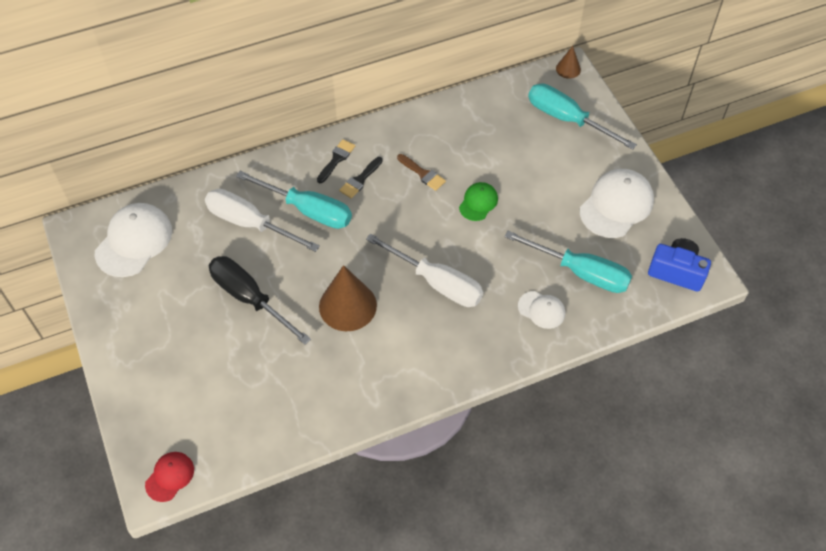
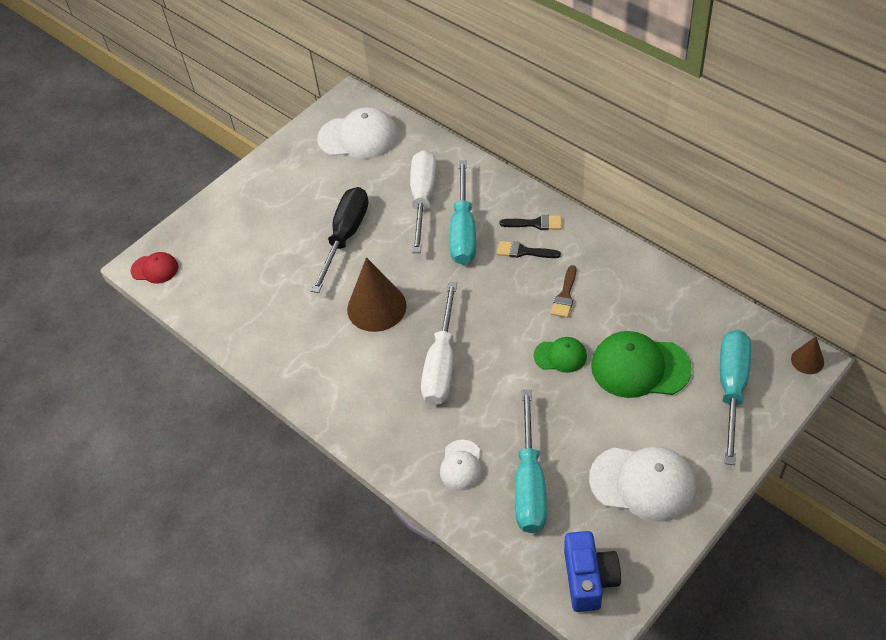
camera: 70 degrees right, 5 degrees down
(518, 160) = (640, 367): none -> green cap

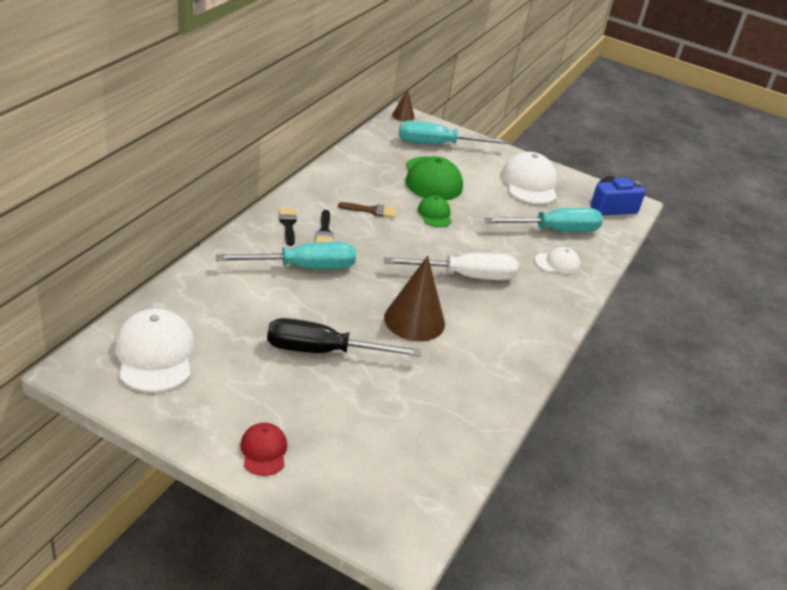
camera: 115 degrees left, 15 degrees down
(155, 269) = (408, 528): red cap -> red cap (264, 451)
(423, 199) = (260, 296): white screwdriver -> none

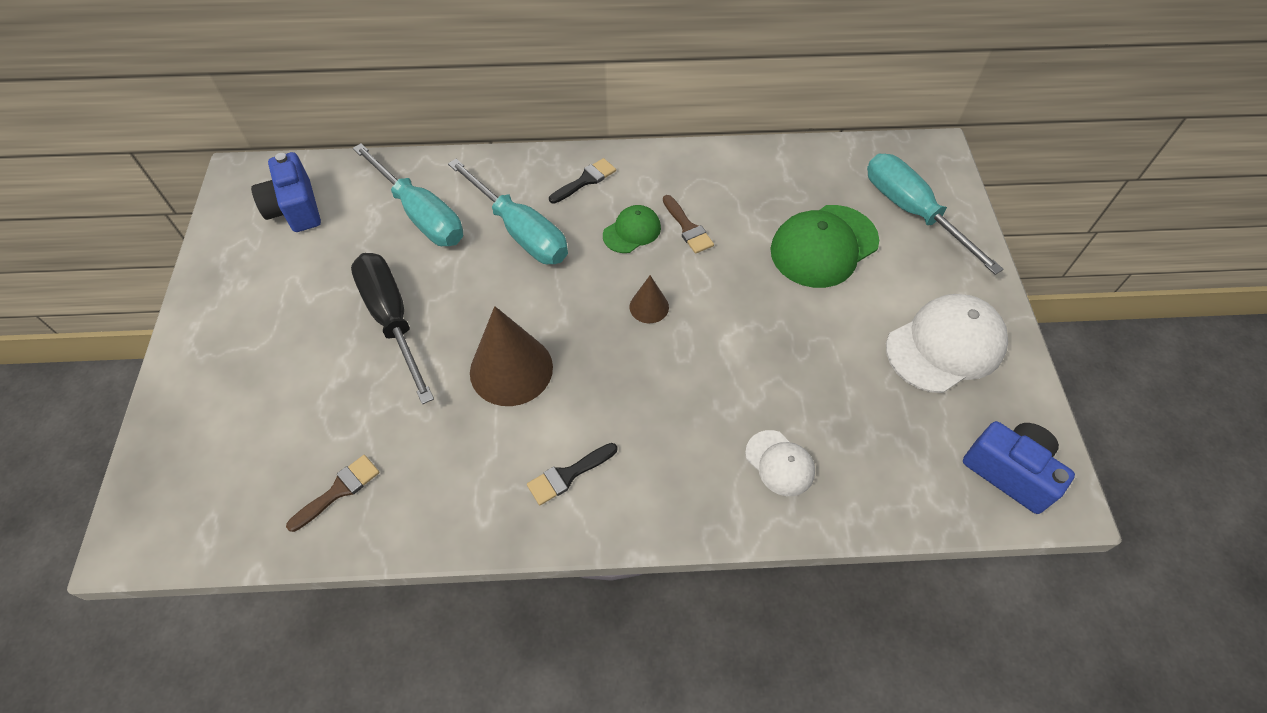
camera: 65 degrees right, 20 degrees up
(155, 355) = (295, 208): white cap -> blue camera
(264, 451) = (210, 354): red cap -> none
(324, 231) = (603, 213): black brush -> black brush (568, 475)
(403, 116) = (935, 150): brown cone -> brown cone (649, 307)
(435, 214) = (747, 285): green cap -> green cap (632, 231)
(445, 428) = (339, 490): none -> brown brush
(465, 276) = (645, 376): white screwdriver -> none
(554, 230) = (859, 426): turquoise screwdriver -> turquoise screwdriver (421, 214)

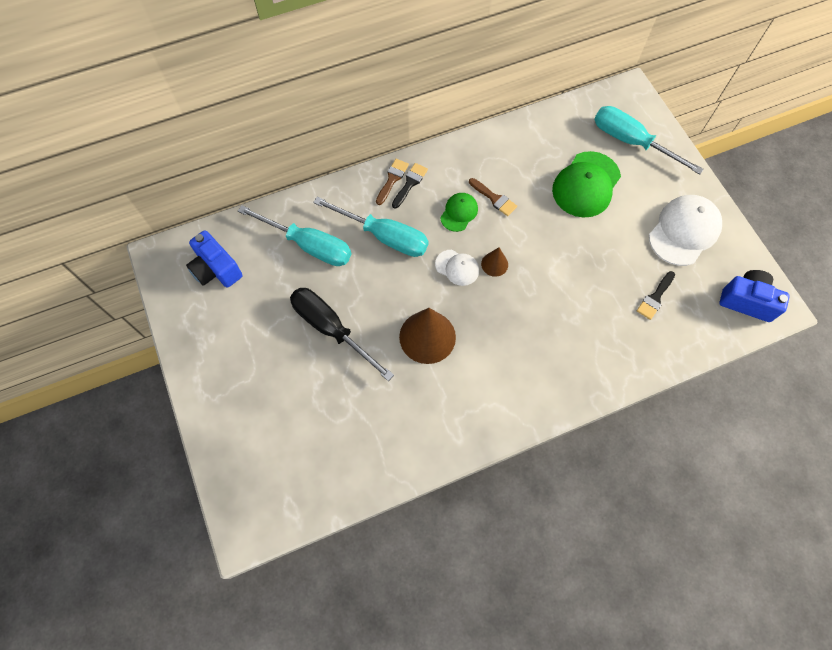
camera: 20 degrees left, 10 degrees up
(339, 490) = (359, 453): brown brush -> brown brush (392, 179)
(568, 475) = (496, 393): black brush -> black brush (655, 297)
(780, 463) = (617, 341): white cap -> white cap (457, 267)

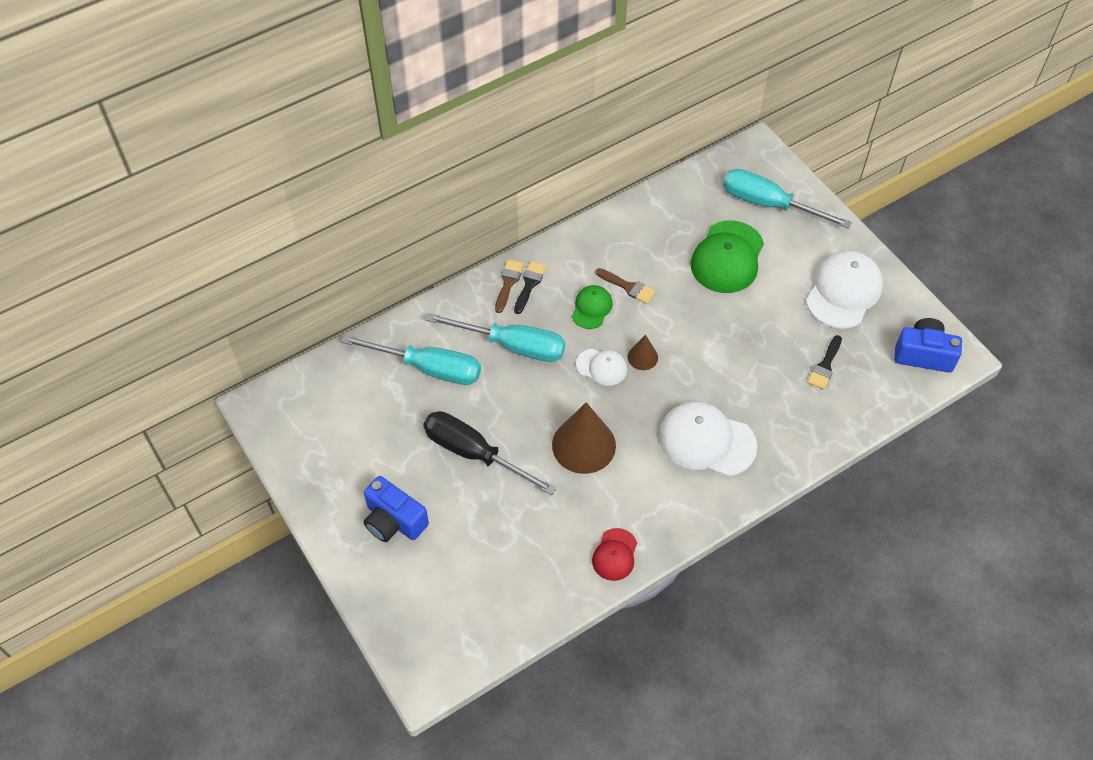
camera: 10 degrees left, 10 degrees down
(216, 269) = (328, 410): blue camera -> blue camera (394, 521)
(434, 444) = (615, 554): none -> red cap
(536, 350) = (707, 441): none -> white cap

